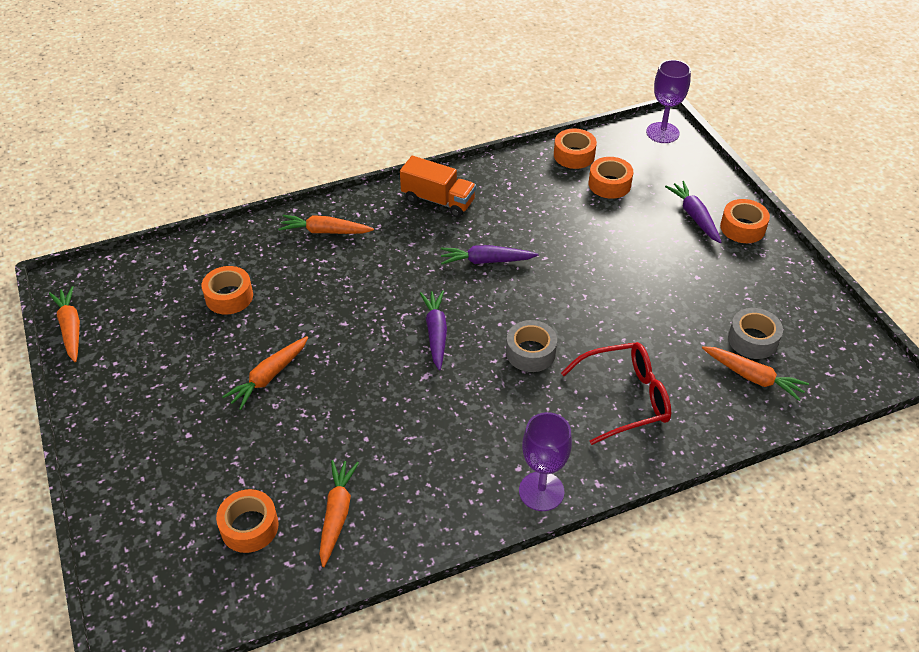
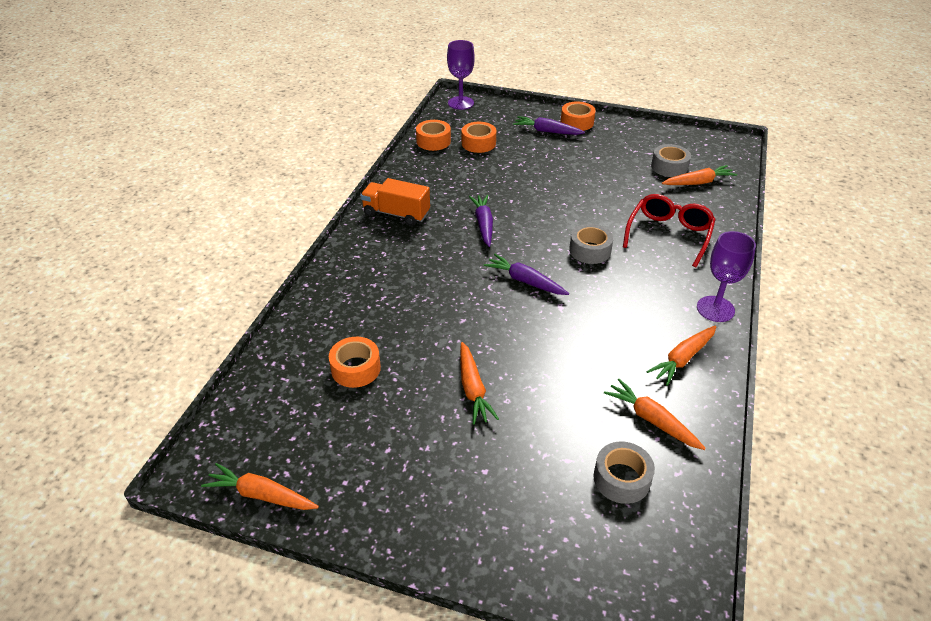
camera: 50 degrees left, 5 degrees down
(249, 527) = (621, 479): orange tape -> grey tape
(325, 231) = (353, 281): orange carrot -> orange carrot (683, 359)
(438, 200) = (396, 214): orange truck -> orange truck turned 135 degrees counterclockwise
(486, 261) = (483, 224): purple carrot -> purple carrot turned 135 degrees clockwise

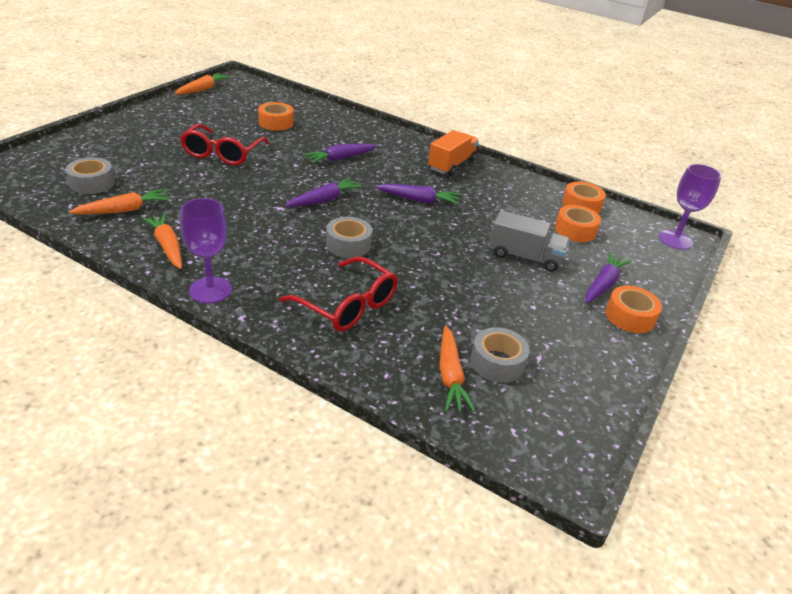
camera: 100 degrees right, 5 degrees down
(427, 290) = (340, 158): none -> purple carrot
(473, 389) = (222, 153): orange carrot -> red glasses
(536, 163) = (525, 256): none -> grey truck

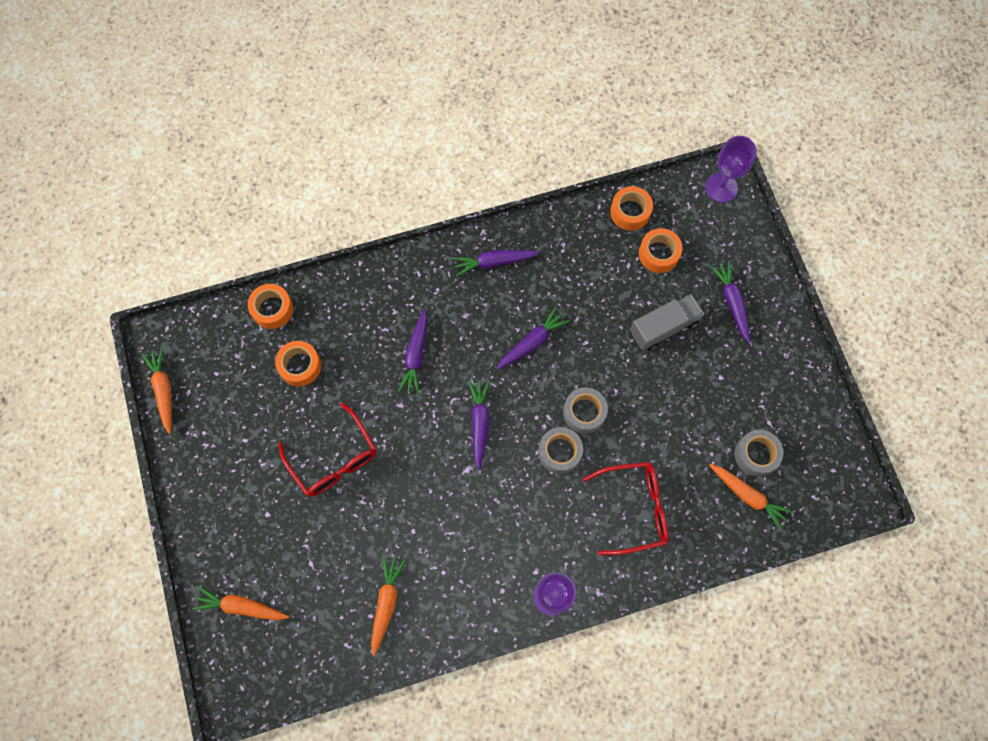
camera: 45 degrees left, 35 degrees up
(92, 183) = (317, 609): grey tape -> grey tape (584, 412)
(167, 246) = (469, 596): orange carrot -> orange carrot (241, 606)
(451, 165) = (494, 262): orange truck -> purple carrot
(630, 317) = (774, 320): orange tape -> orange tape (272, 309)

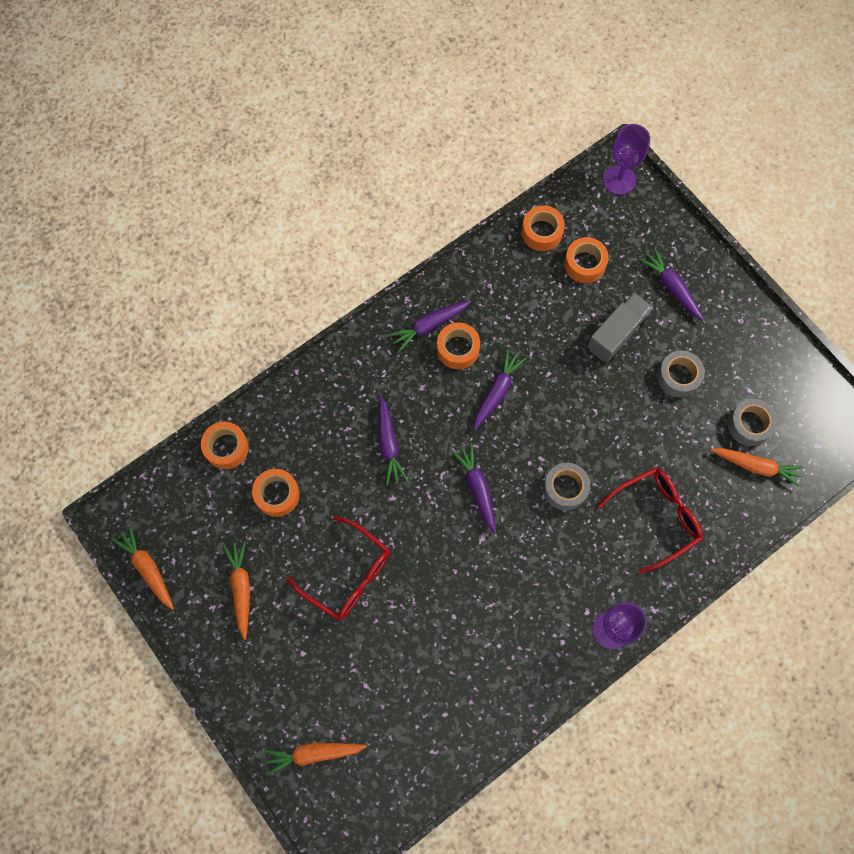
camera: 20 degrees left, 0 degrees up
(386, 604) = (455, 697): orange carrot -> orange carrot (241, 588)
(511, 292) = (458, 349): none -> orange tape
(584, 412) = (573, 442): grey tape -> grey tape (678, 377)

